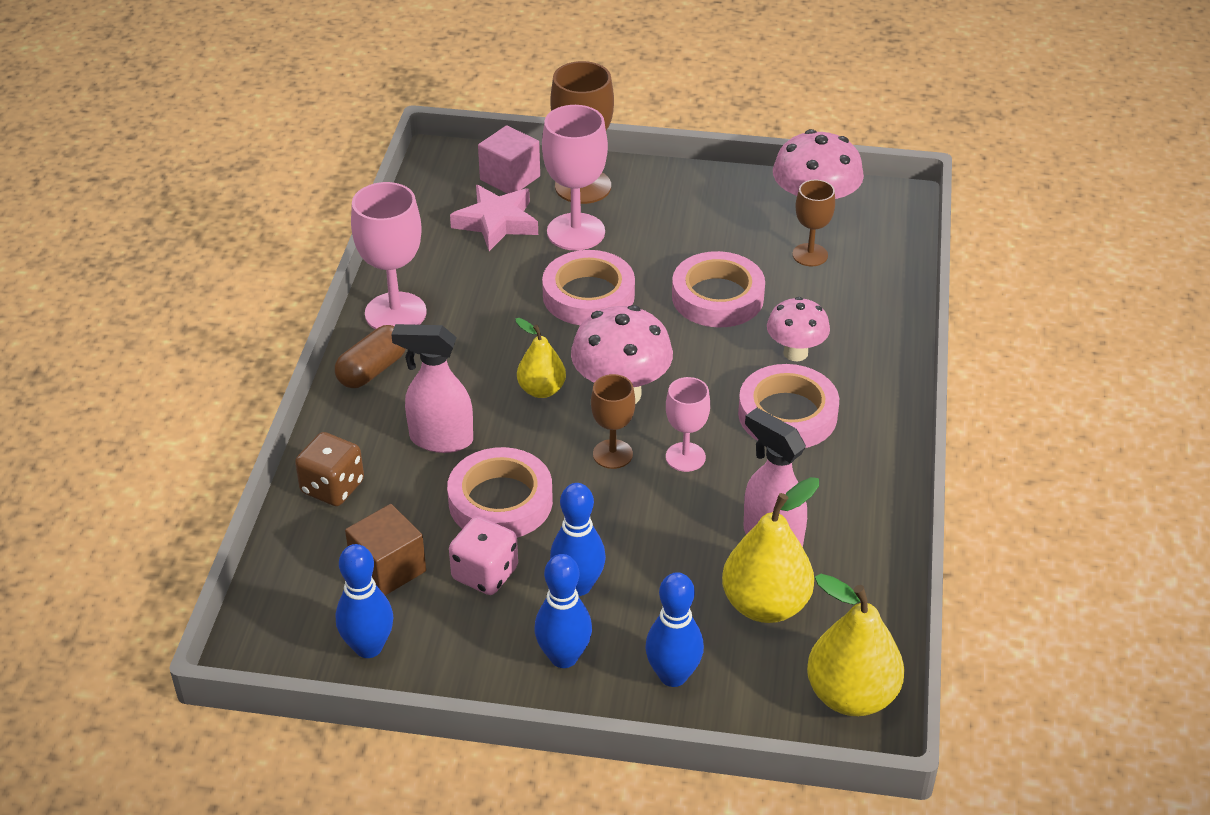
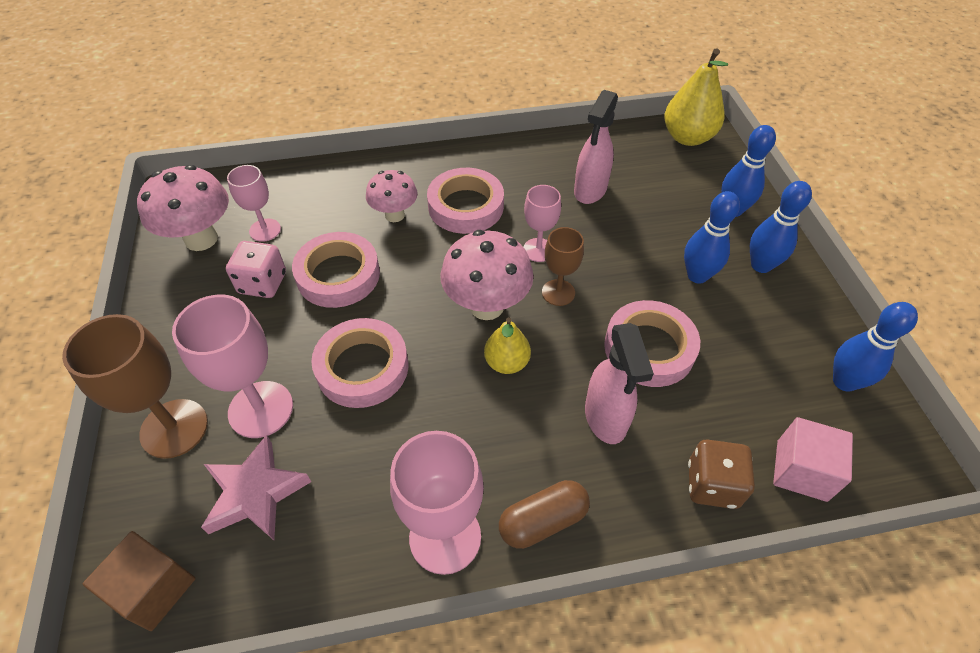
camera: 110 degrees left, 10 degrees up
(372, 370) = (543, 521): brown capsule -> brown capsule turned 45 degrees counterclockwise
(388, 568) = (766, 399): brown cube -> brown cube (154, 589)
(485, 573) = (725, 333): pink dice -> pink dice (262, 283)
(510, 178) = (162, 511): pink cube -> pink cube (801, 470)
(765, 604) = (647, 182): yellow pear -> none
(810, 255) = (265, 230): brown goblet -> pink goblet

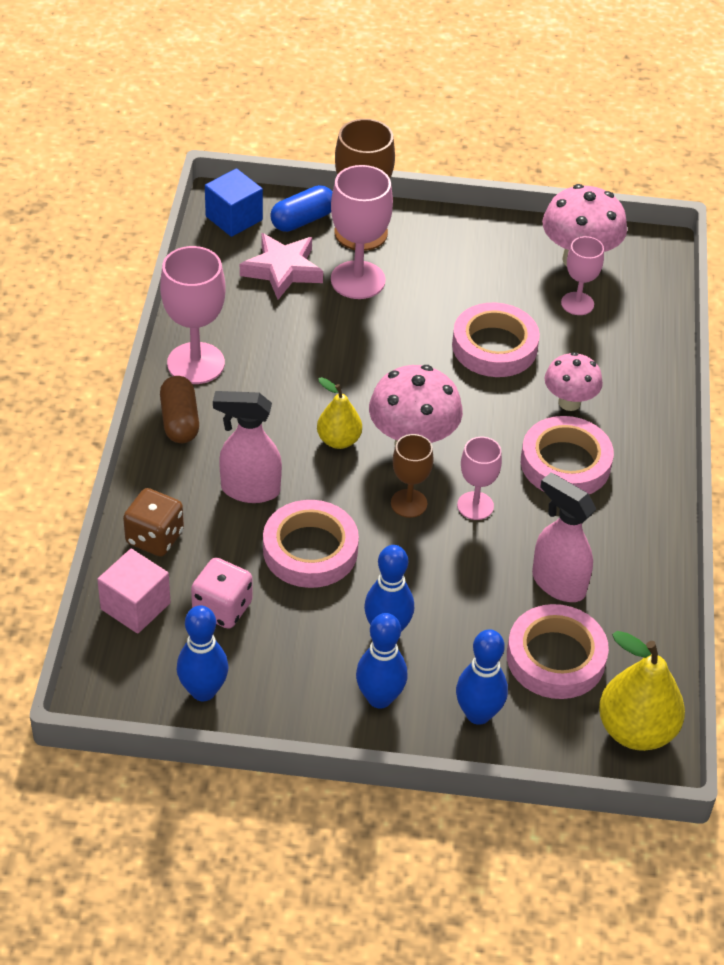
camera: 105 degrees right, 5 degrees down
(154, 499) = (303, 220): none -> blue capsule
(154, 589) = (234, 218): brown cube -> blue cube
(262, 283) = (502, 295): pink dice -> pink dice (222, 608)
(362, 367) = (374, 345): pink tape -> pink tape (555, 657)

